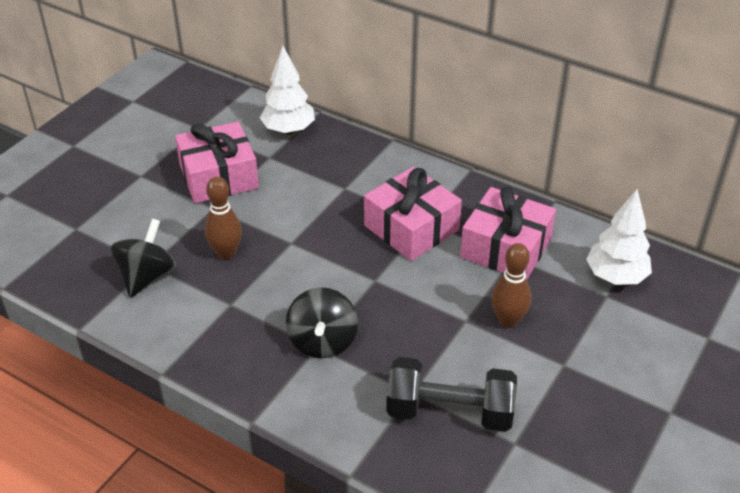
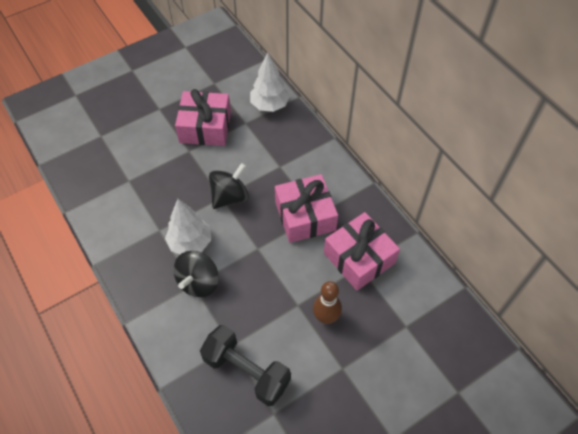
camera: 25 degrees right, 15 degrees up
(147, 277) = (122, 189): black spinning top -> black spinning top (230, 197)
(226, 253) = (178, 189): brown bowling pin -> none
(615, 277) = (422, 314): white tree -> white tree (190, 243)

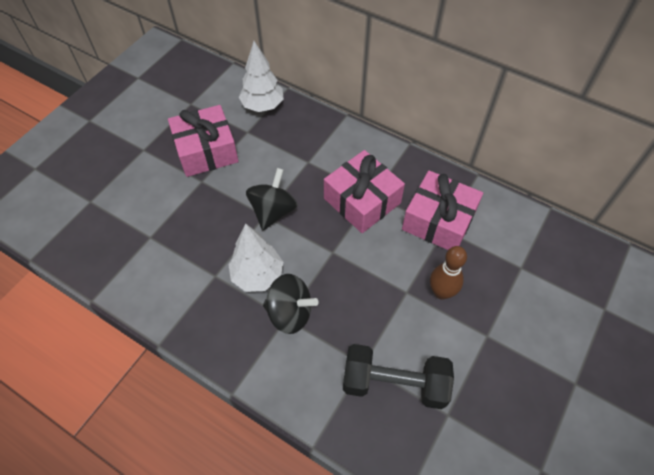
camera: 25 degrees left, 0 degrees up
(198, 282) = (290, 313): black spinning top -> black spinning top turned 75 degrees counterclockwise

